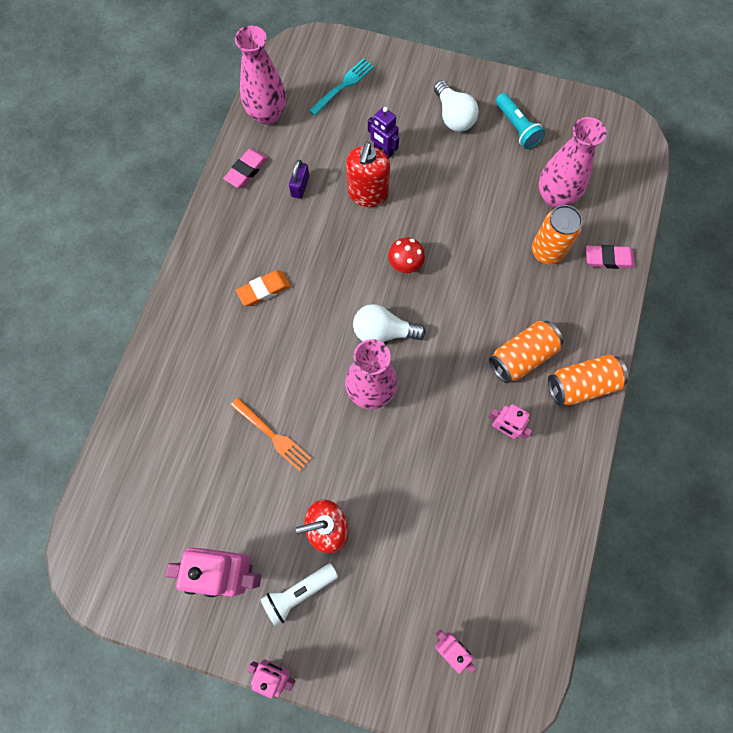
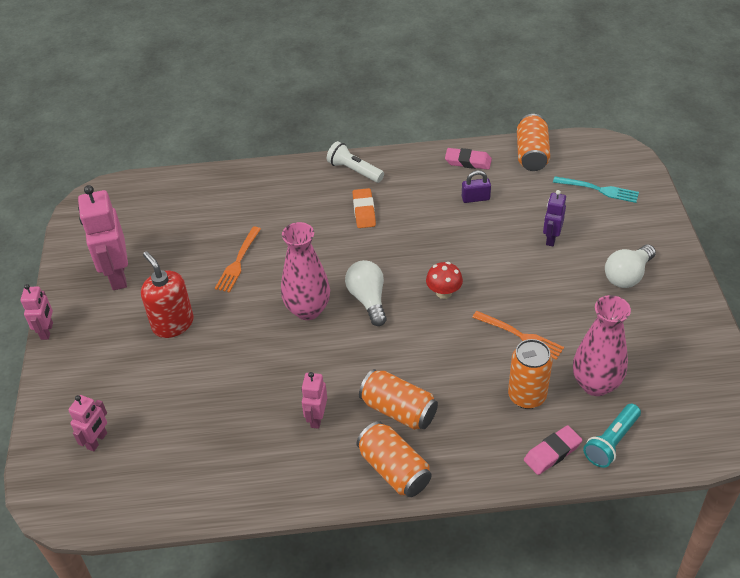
camera: 70 degrees right, 25 degrees down
(264, 290) = (364, 211): orange eraser -> orange eraser turned 45 degrees clockwise
(267, 114) = (531, 154): pink vase -> orange can
(298, 592) = (113, 323): white flashlight -> white flashlight (354, 170)
(367, 194) = (499, 243): red soap dispenser -> none
(482, 226) = (520, 336): none -> orange fork
(516, 128) = (653, 328): turquoise flashlight -> turquoise flashlight (611, 442)
(608, 259) = (552, 452): pink eraser -> pink eraser turned 75 degrees clockwise

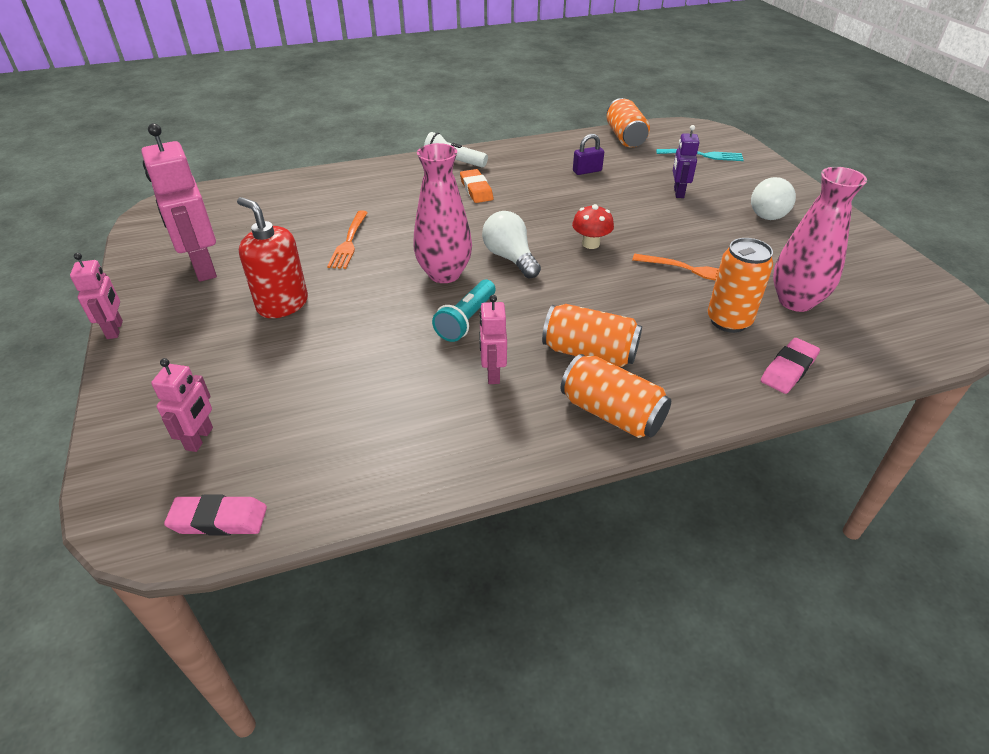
camera: 15 degrees left, 5 degrees down
(468, 161) = (566, 147): pink eraser -> pink eraser (219, 520)
(611, 442) = (846, 350): turquoise flashlight -> turquoise flashlight (466, 320)

